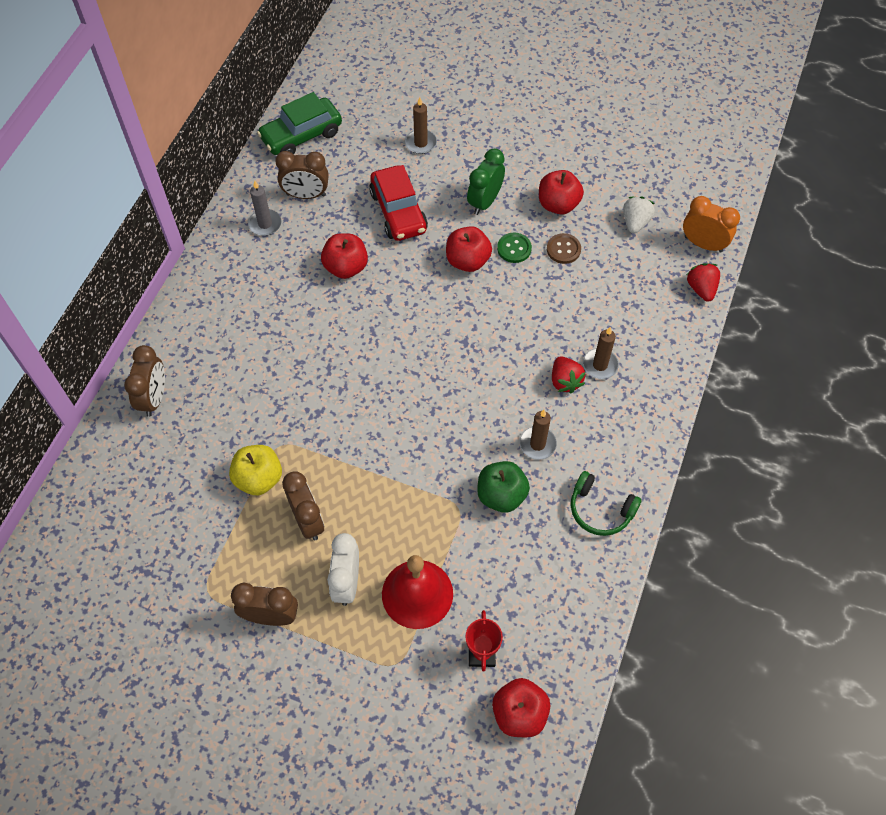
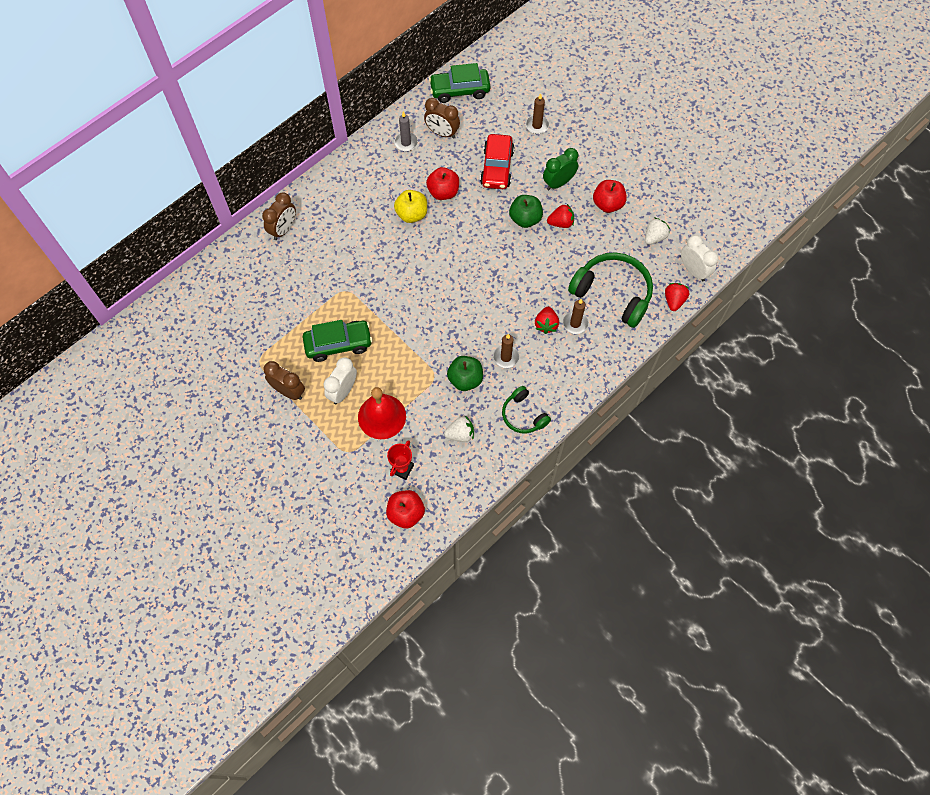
camera: 25 degrees right, 5 degrees up
(259, 478) = (322, 306): yellow apple -> yellow apple (412, 214)
(308, 520) = (338, 344): brown clock -> green car
(467, 261) = (525, 219): red apple -> green apple
(514, 248) = (561, 223): green button -> red strawberry
(533, 571) = (460, 434): none -> white strawberry
(563, 249) = (594, 236): brown button -> none
(624, 309) = (613, 293): none -> green headphones
(703, 244) = (693, 271): orange clock -> white clock

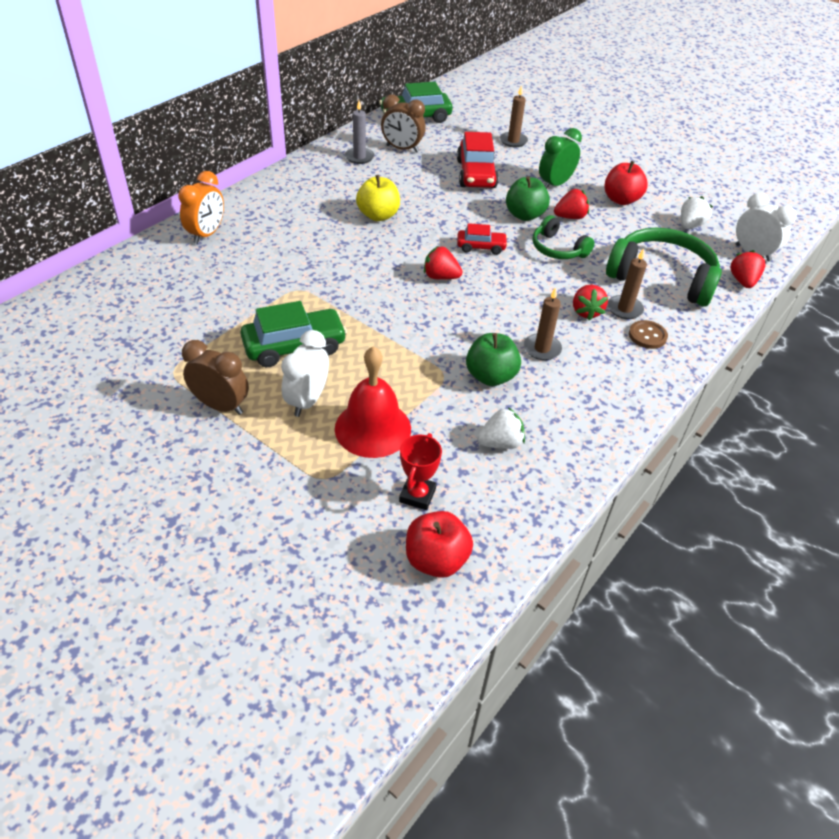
camera: 10 degrees left, 20 degrees down
(283, 229) = (206, 234): brown clock -> orange clock
(443, 192) = (414, 195): red apple -> none
(448, 283) = (440, 277): none -> red strawberry
(484, 253) = (481, 247): none -> red car
(523, 415) = (588, 413): green headphones -> green headphones (557, 249)
(584, 350) = (647, 336): none -> brown button

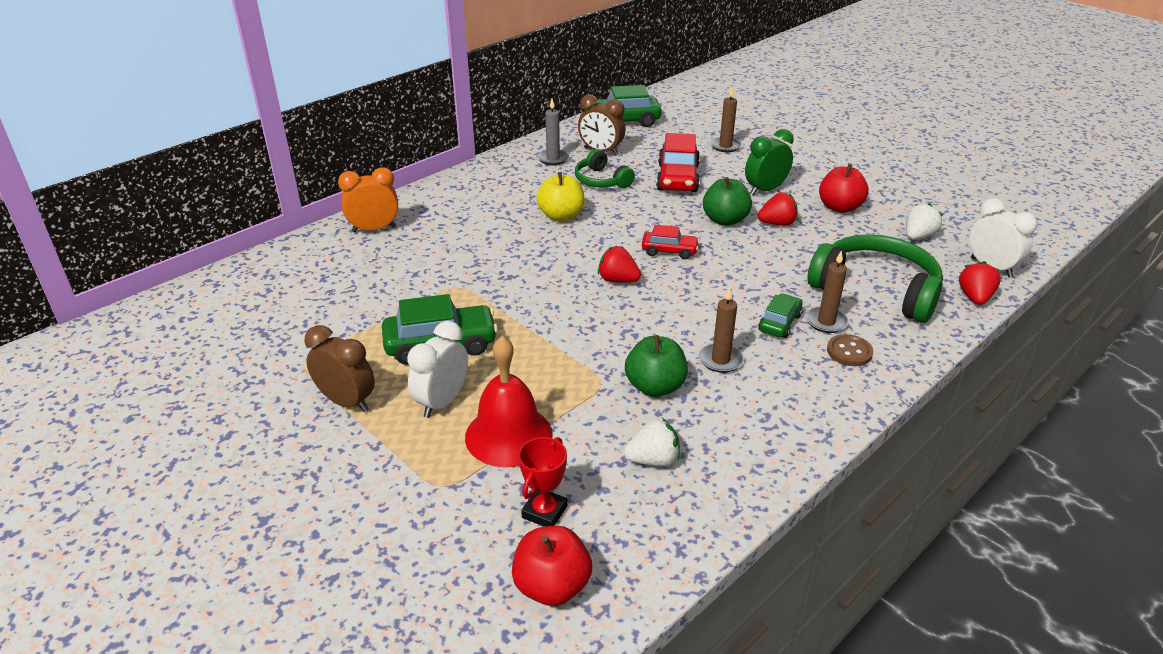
camera: 10 degrees right, 10 degrees down
(206, 234) = (374, 229): orange clock -> orange clock turned 135 degrees counterclockwise
(557, 249) = (757, 256): green headphones -> green headphones (601, 180)
(586, 312) = (779, 323): red strawberry -> green car

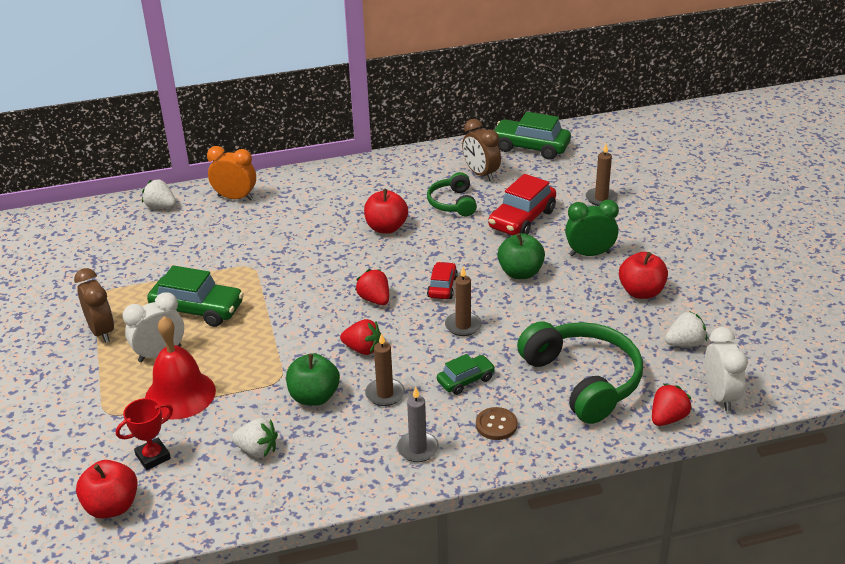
camera: 30 degrees right, 0 degrees up
(294, 258) = (160, 206): none -> white strawberry
(553, 159) = (432, 170): grey candle -> grey candle (418, 449)
(561, 216) = (386, 228): yellow apple -> red apple
(669, 251) = (442, 287): red car -> red car turned 120 degrees counterclockwise
(777, 223) = (564, 290): red strawberry -> red strawberry (362, 349)
(826, 322) = (506, 393): brown candle -> brown candle (463, 326)

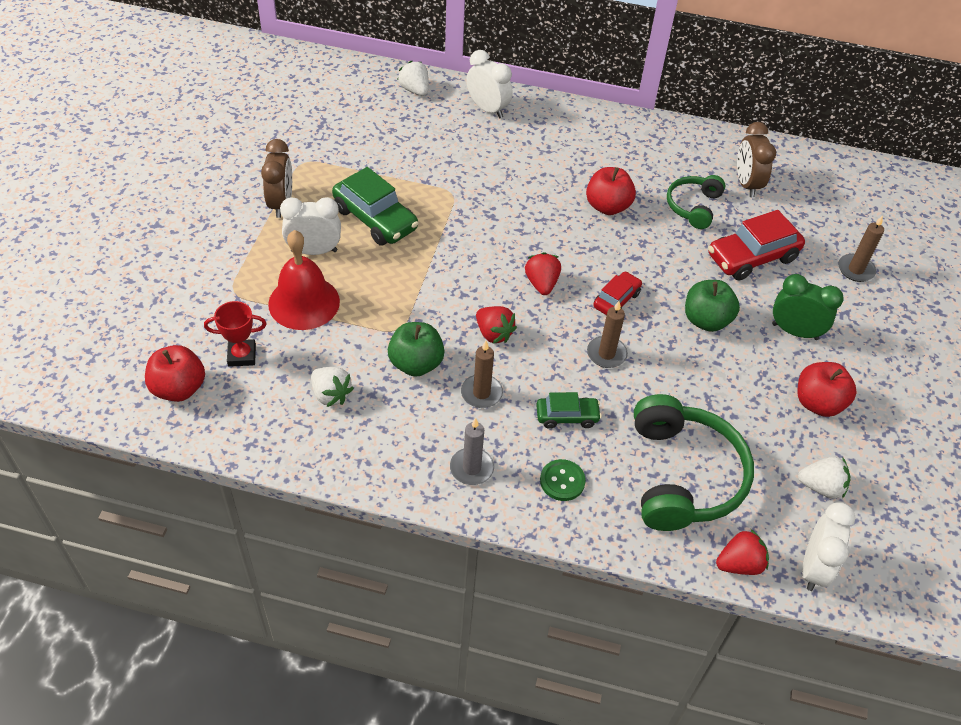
camera: 25 degrees right, 15 degrees up
(235, 198) = (487, 109): orange clock -> white clock
(496, 425) = (562, 481): brown button -> green button
(530, 147) = (822, 174): green car -> none

